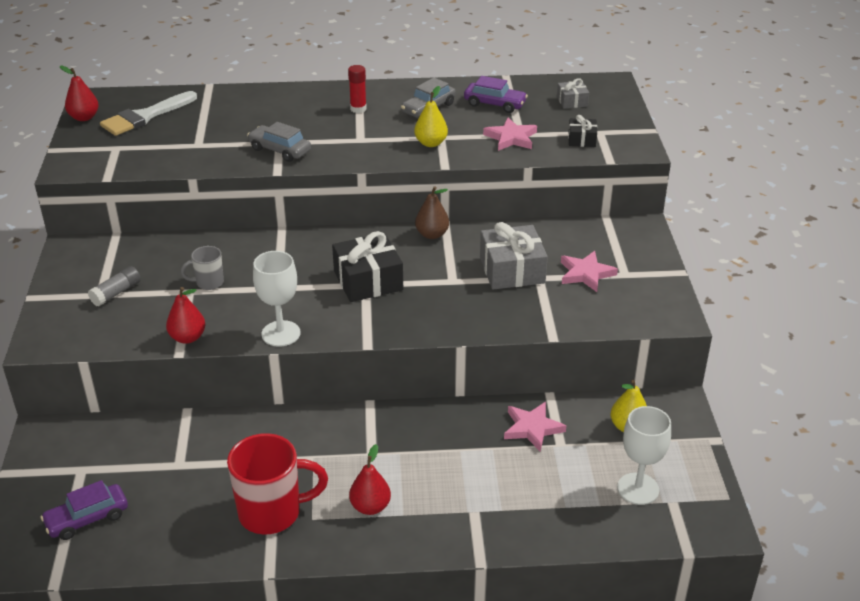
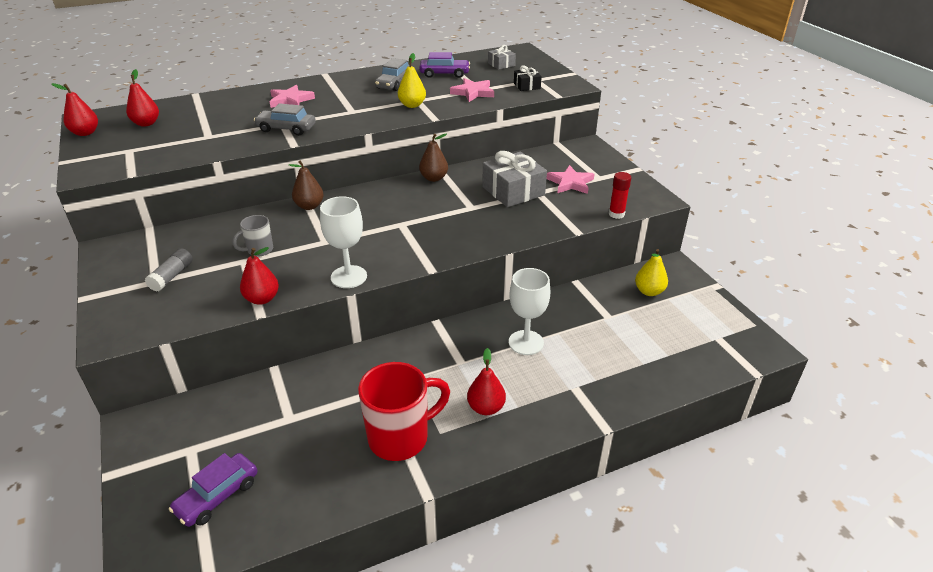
camera: 20 degrees left, 0 degrees up
(145, 116) = (146, 123): white brush -> red pear
(282, 241) = (309, 206): none -> brown pear
(358, 109) = (337, 92): red glue stick -> red glue stick (616, 214)
(368, 280) = (401, 221): black gift -> none
(532, 428) = (579, 310): pink star -> pink star (290, 100)
(638, 489) = (687, 335): white goblet -> white goblet (526, 342)

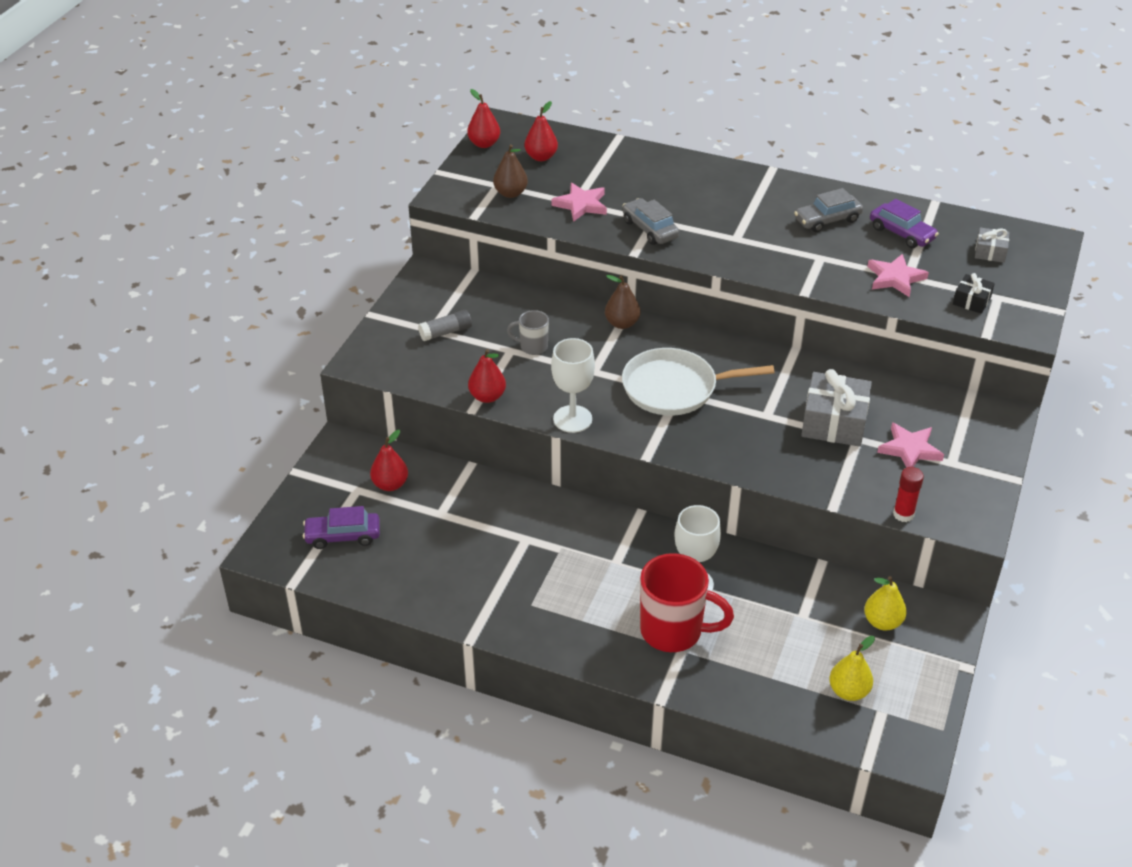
camera: 45 degrees right, 5 degrees up
(290, 100) = (696, 191): pink star -> pink star (581, 205)
(395, 223) = (674, 388): none -> white pan
(400, 437) = (499, 586): red mug -> red mug (673, 631)
(412, 105) = (806, 262): yellow pear -> yellow pear (848, 691)
(434, 178) = (774, 359): brown pear -> brown pear (510, 193)
(486, 408) = (588, 612): red pear -> red pear (390, 484)

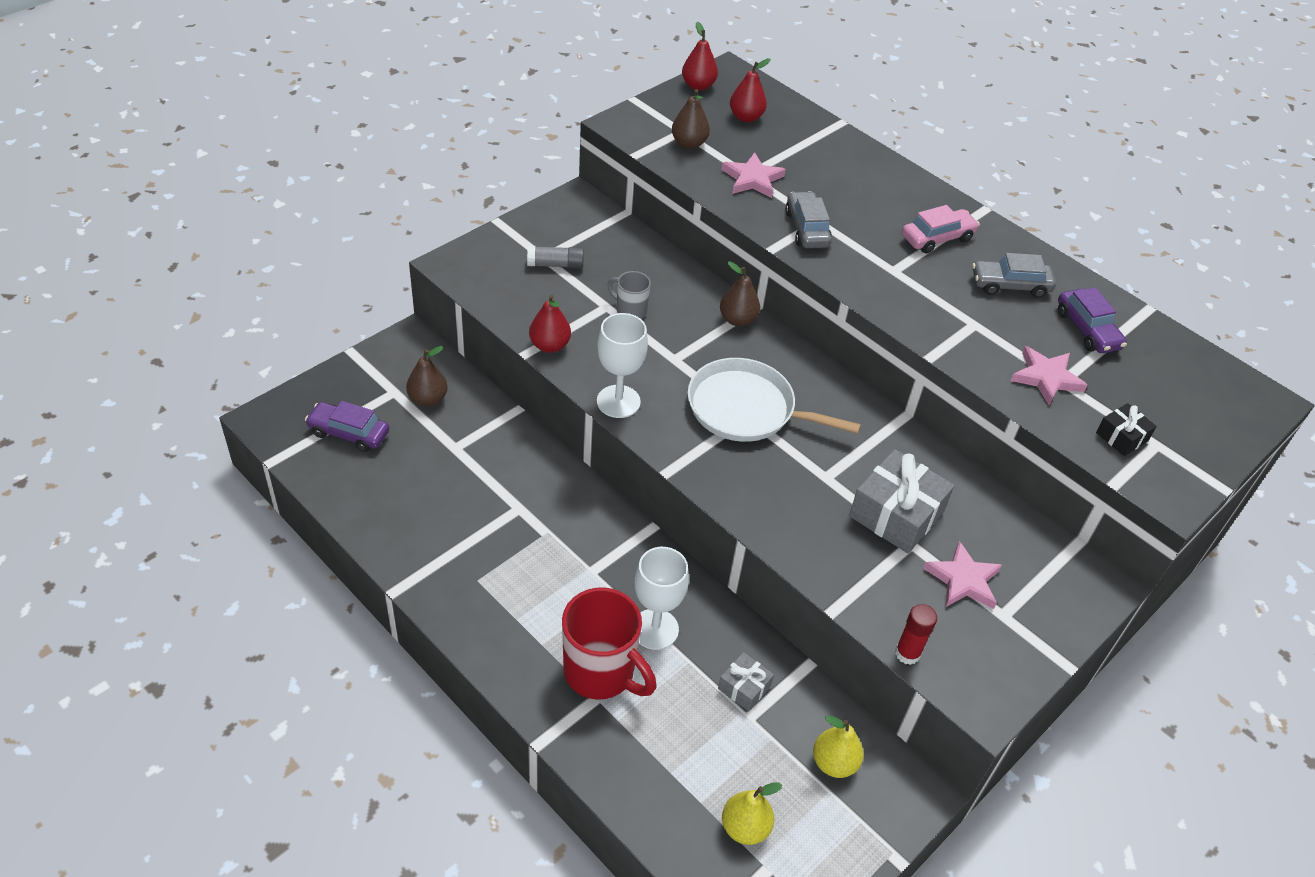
camera: 20 degrees right, 5 degrees up
(390, 484) = (428, 399): red pear -> brown pear
(752, 203) = (937, 238): none -> pink car
(990, 252) = (1180, 388): grey gift -> grey gift (744, 687)

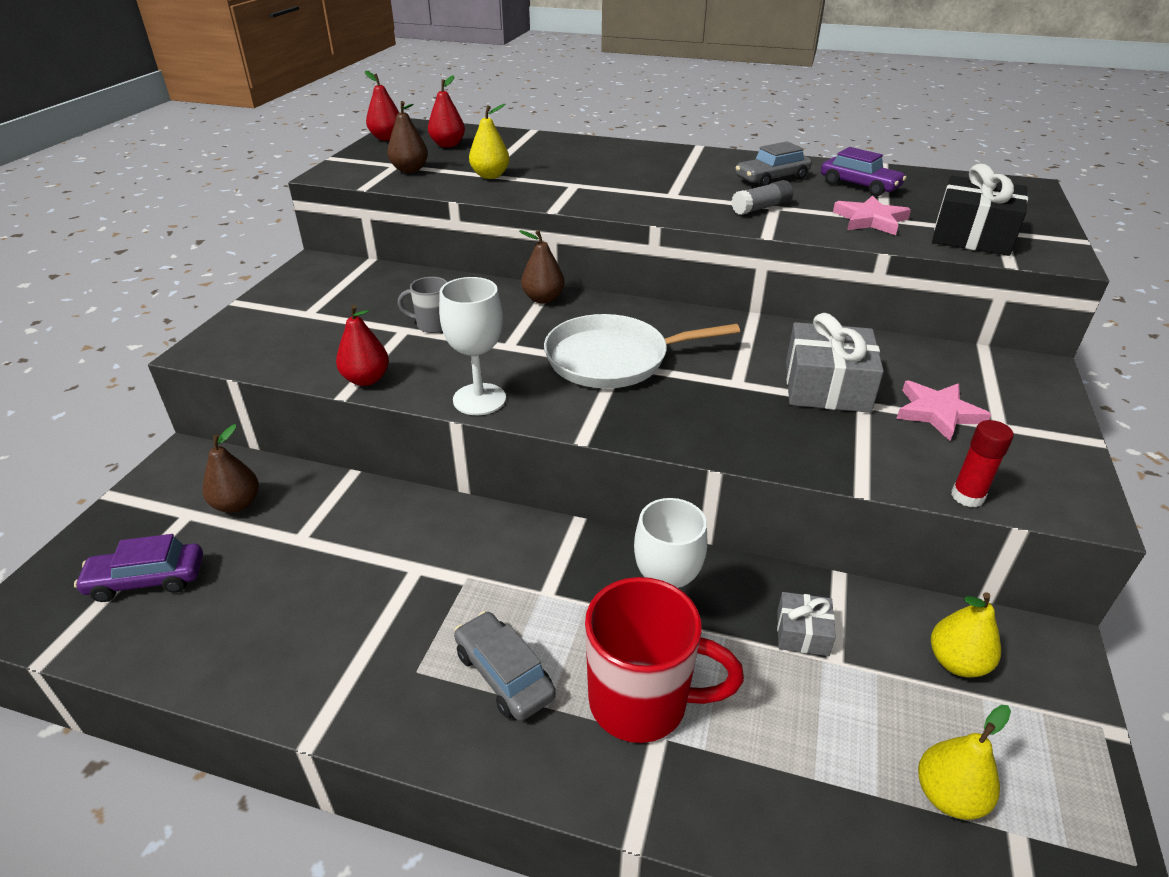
camera: 25 degrees left, 10 degrees down
(555, 264) = (325, 315): grey glue stick -> grey glue stick (761, 208)
(752, 179) = (490, 176): pink star -> yellow pear
(807, 229) = (570, 191): grey car -> grey car (504, 674)
(937, 238) = (683, 169): pink car -> none
(1121, 437) = (972, 235): black gift -> black gift, size x1.91

